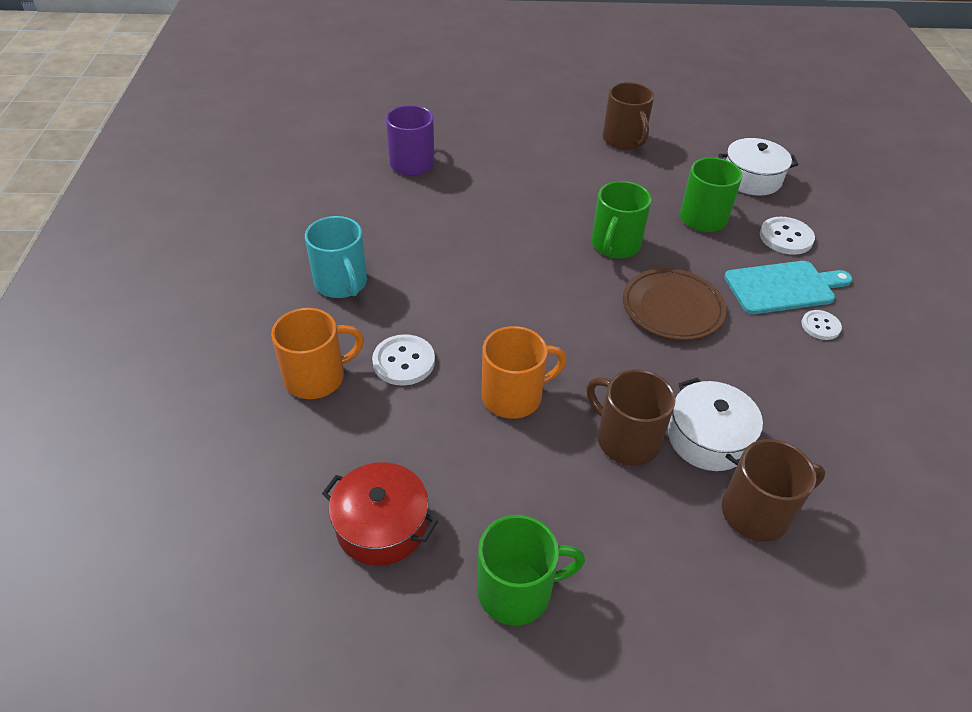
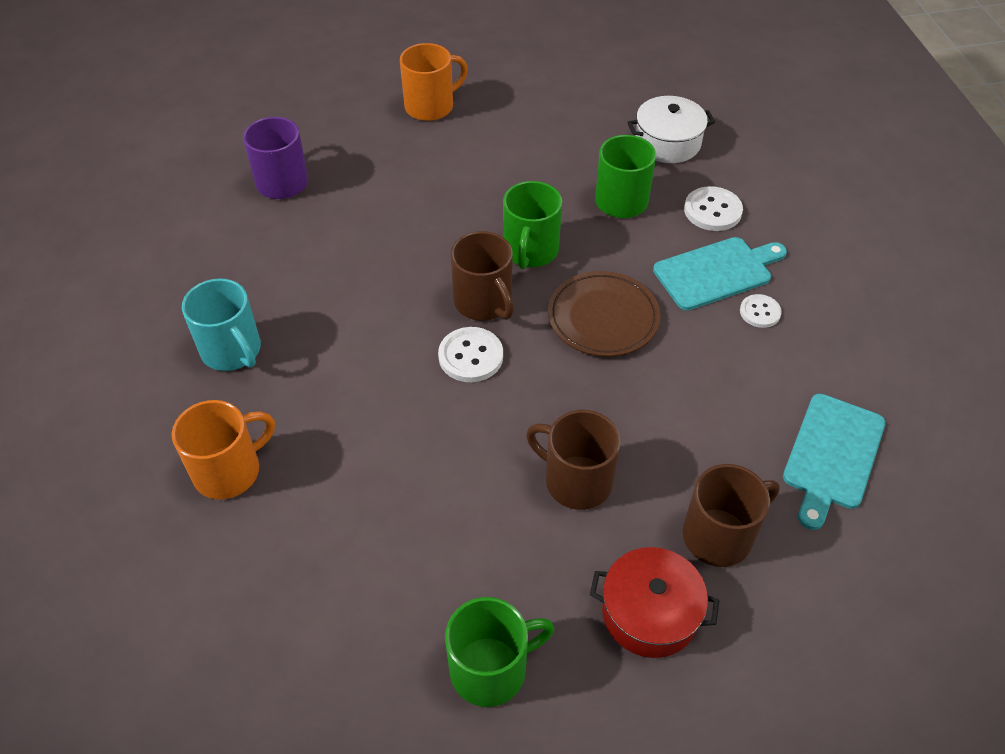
camera: 10 degrees left, 5 degrees up
(381, 526) = (336, 627): red pot -> red pot (649, 613)
(404, 361) = (322, 434): white button -> white button (470, 356)
(514, 396) = (450, 453): orange mug -> orange mug (431, 106)
(624, 140) = (520, 114): brown mug -> brown mug (484, 302)
(708, 438) = (660, 463): white pot -> none
(878, 461) = (832, 456): none -> turquoise cutting board

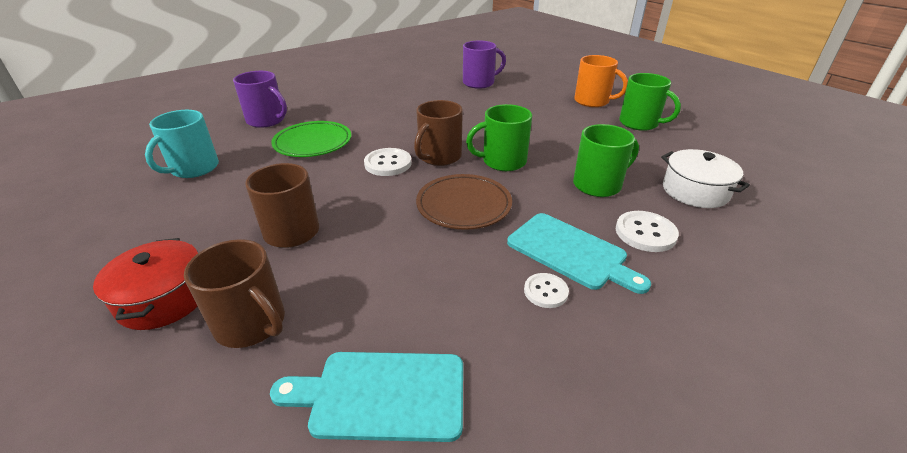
camera: 65 degrees right, 15 degrees down
(229, 471) = (267, 120): orange mug -> purple mug
(232, 351) = (348, 101): turquoise mug -> turquoise mug (193, 168)
(356, 424) = (313, 143): none -> green plate
(491, 669) = (120, 233): green mug -> green mug (640, 123)

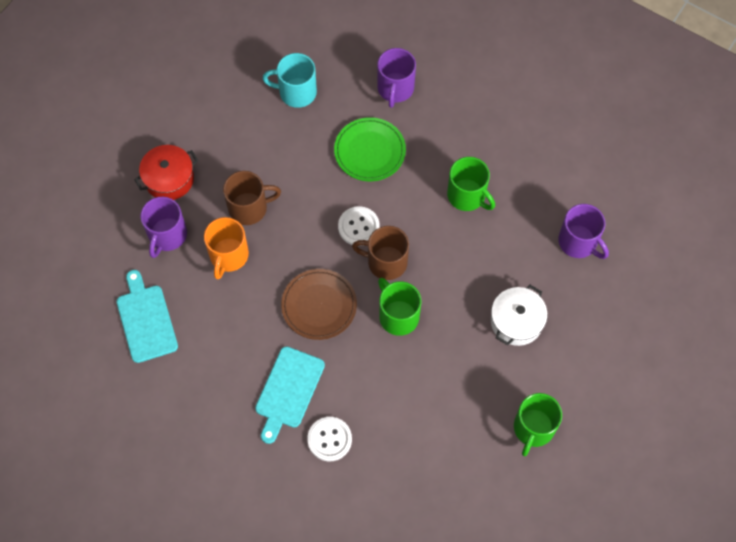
camera: 70 degrees right, 30 degrees up
(252, 324) = (167, 235): brown mug -> purple mug
(545, 291) = (244, 382): white button -> none
(593, 101) = (576, 375): orange mug -> orange mug (228, 256)
(598, 185) = (387, 400): green mug -> green mug (467, 196)
(695, 191) = (406, 478): white pot -> white pot (516, 321)

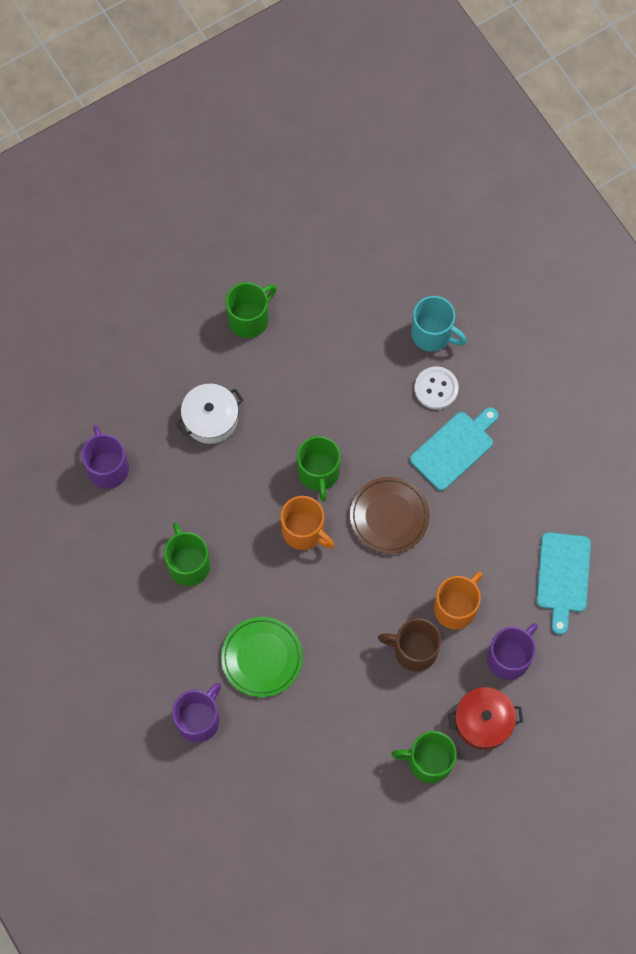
camera: 155 degrees left, 5 degrees up
(201, 133) = (428, 761): none -> green mug
(296, 92) = (306, 764): turquoise mug -> turquoise mug (433, 334)
(358, 227) = (313, 580): white button -> none
(386, 262) = (304, 531): brown mug -> orange mug

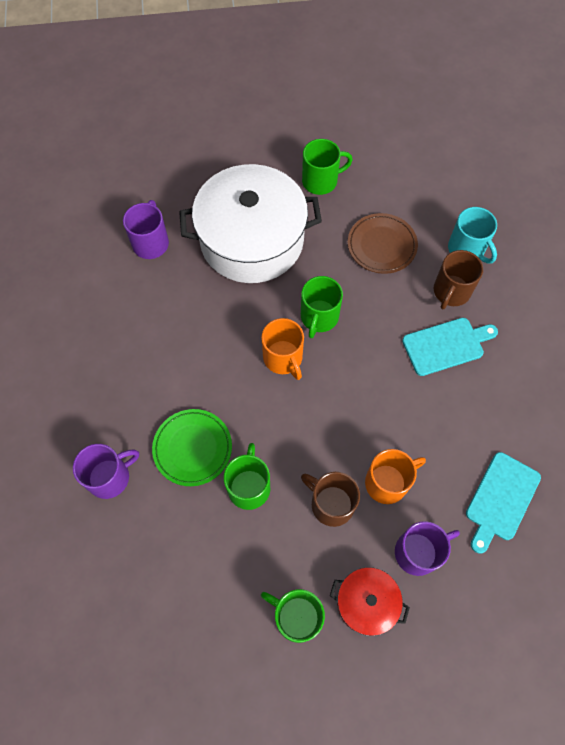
camera: 25 degrees right, 5 degrees down
(188, 564) = (173, 343): green mug -> green mug (249, 486)
(210, 419) = (252, 240): white pot -> white pot, size x2.15
(389, 516) = (363, 377): brown plate -> brown plate (381, 245)
(436, 388) = (451, 292): white button -> brown mug

